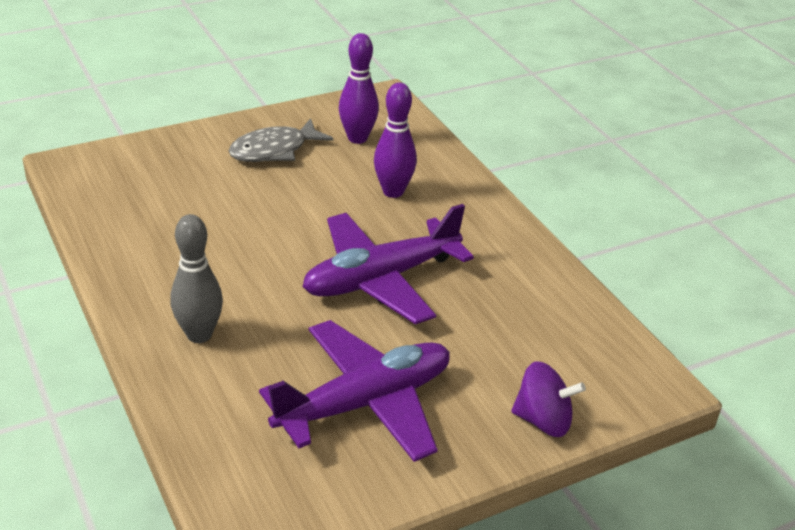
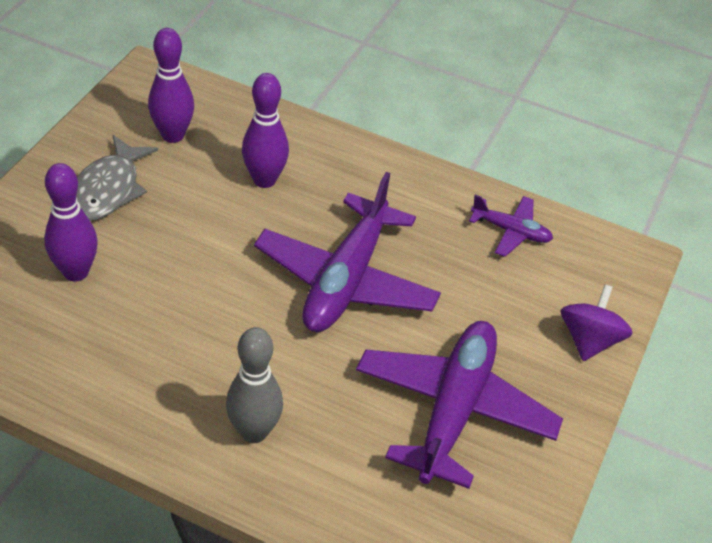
camera: 40 degrees left, 10 degrees up
(196, 186) = (76, 272): none -> purple bowling pin
(543, 420) = (589, 340): purple spinning top -> purple spinning top turned 45 degrees counterclockwise
(561, 313) = (511, 231): none -> purple plane

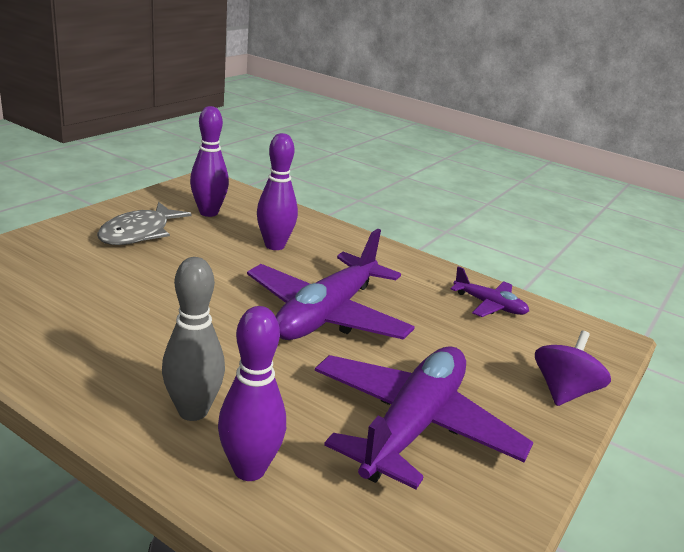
camera: 10 degrees right, 20 degrees down
(76, 272) = (81, 275): purple bowling pin -> purple bowling pin (249, 469)

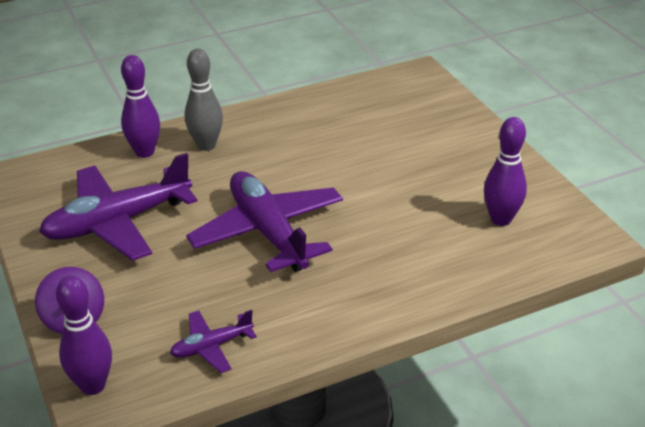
camera: 125 degrees right, 10 degrees up
(139, 233) = (464, 169): grey fish -> none
(274, 245) = (406, 242): purple bowling pin -> purple bowling pin (92, 385)
(413, 426) = (118, 222): purple plane -> purple plane turned 90 degrees clockwise

